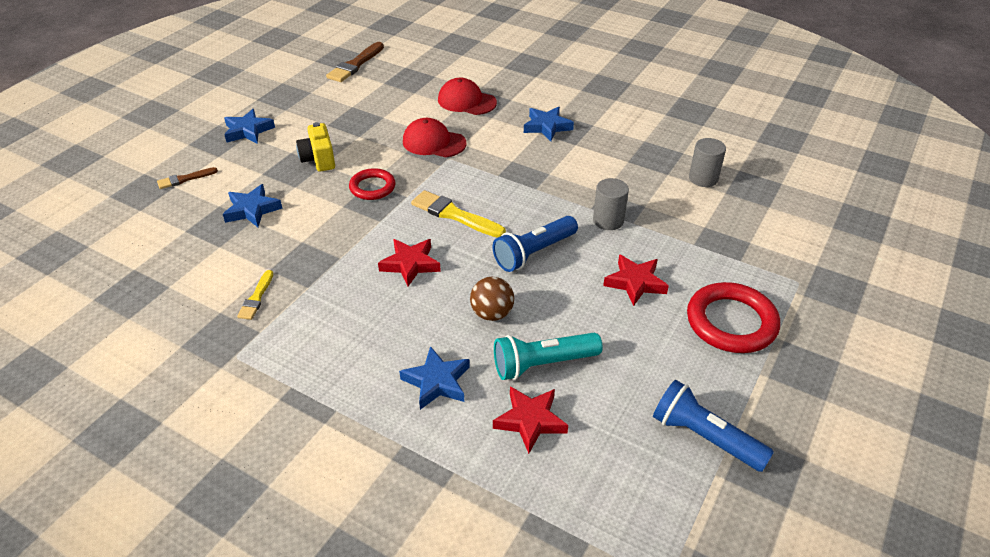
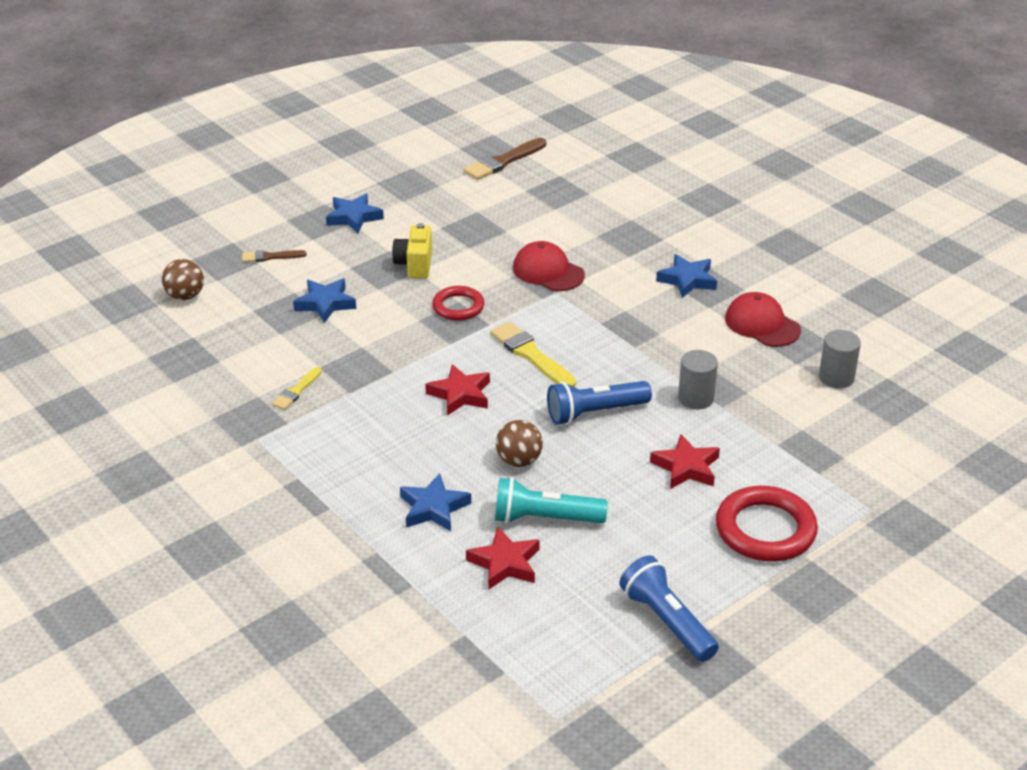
camera: 20 degrees right, 5 degrees down
(114, 231) = (185, 296): none -> brown ball
(466, 101) = (610, 231): red cap -> red cap (762, 324)

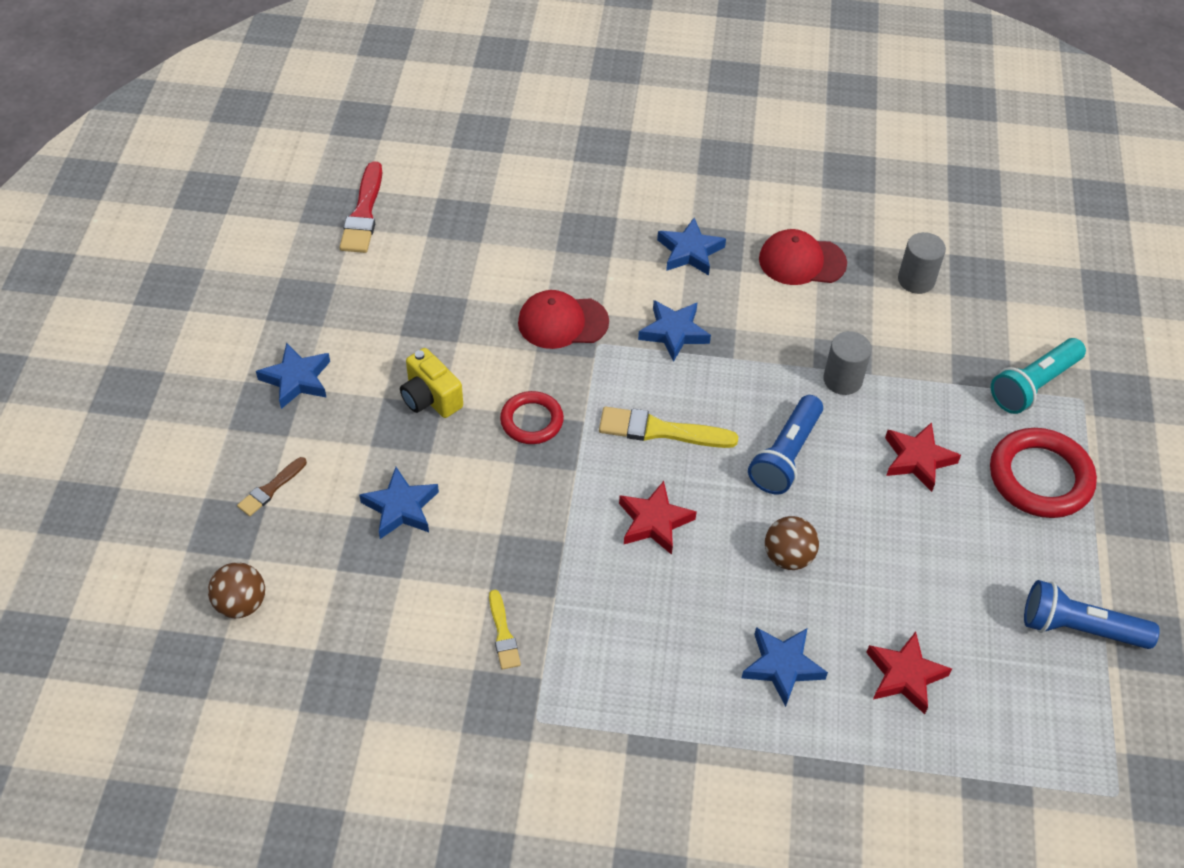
camera: 45 degrees left, 15 degrees up
(503, 161) = (363, 213): brown brush -> red brush
(544, 518) = (879, 602): turquoise flashlight -> turquoise flashlight (1033, 385)
(613, 313) = (674, 332): none -> blue star

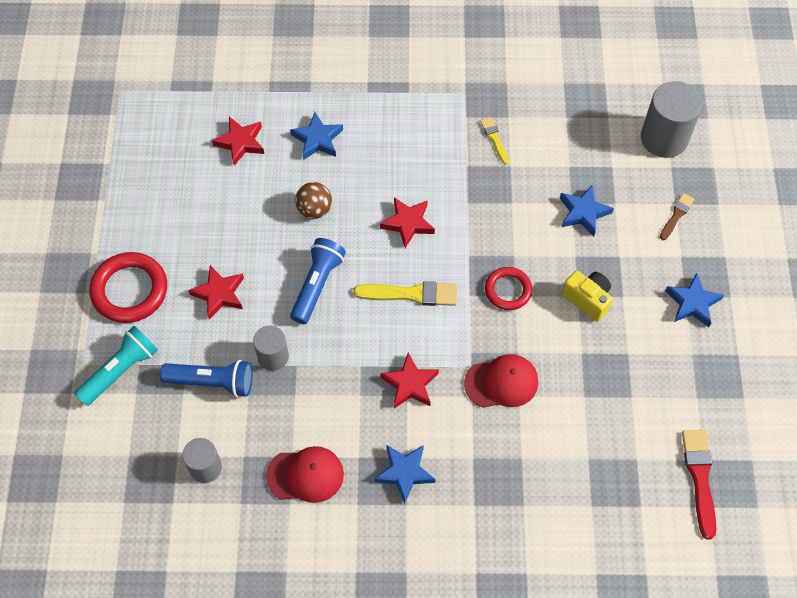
camera: 175 degrees right, 10 degrees up
(241, 604) = (664, 138): brown ball -> grey cylinder
(674, 332) = (410, 384): blue star -> red star
(1079, 628) = (123, 184): blue flashlight -> blue flashlight (212, 382)

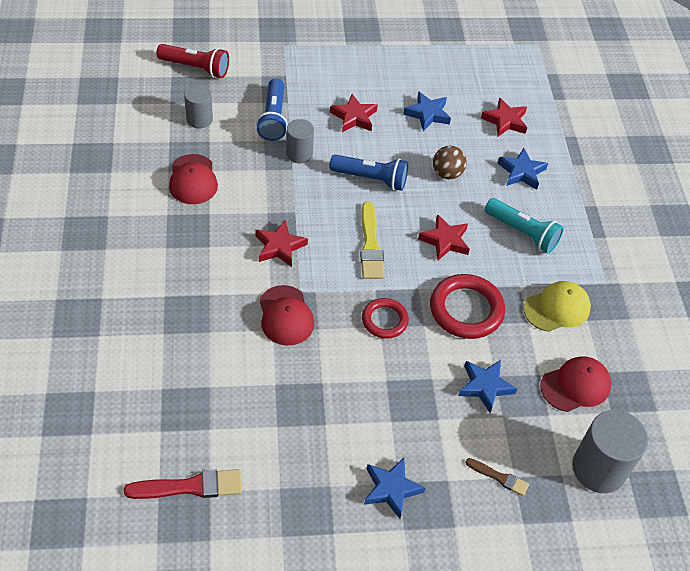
camera: 80 degrees right, 10 degrees down
(112, 472) = (195, 68): none -> red flashlight
(120, 371) = (279, 66): turquoise flashlight -> turquoise flashlight (522, 233)
(130, 290) = (350, 65): red ring -> red ring (466, 310)
(404, 473) = (195, 245): blue star -> blue star (427, 114)
(494, 139) = (557, 308): yellow brush -> yellow cap
(581, 140) = (575, 385): none -> red cap
(587, 299) = (383, 388): yellow camera -> none

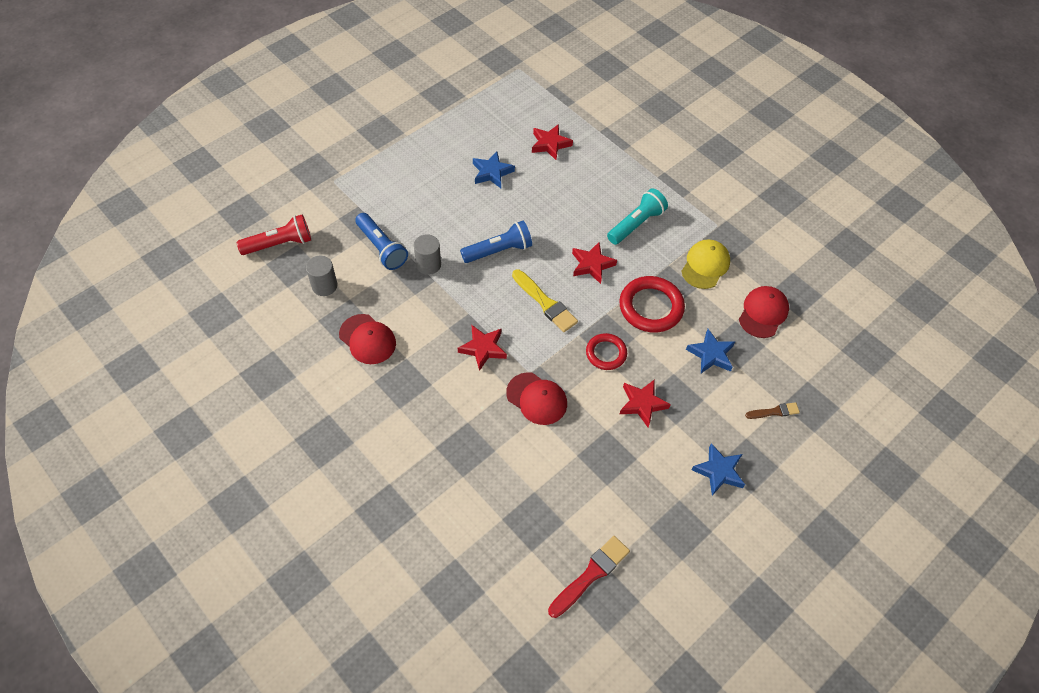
camera: 35 degrees left, 5 degrees up
(354, 117) = (441, 208): red star -> red star (642, 404)
(447, 173) = (547, 211): brown ball -> none
(521, 172) = (595, 178): blue star -> none
(522, 233) = (636, 224): turquoise flashlight -> turquoise flashlight turned 45 degrees counterclockwise
(599, 468) = (824, 360): grey cylinder -> none

